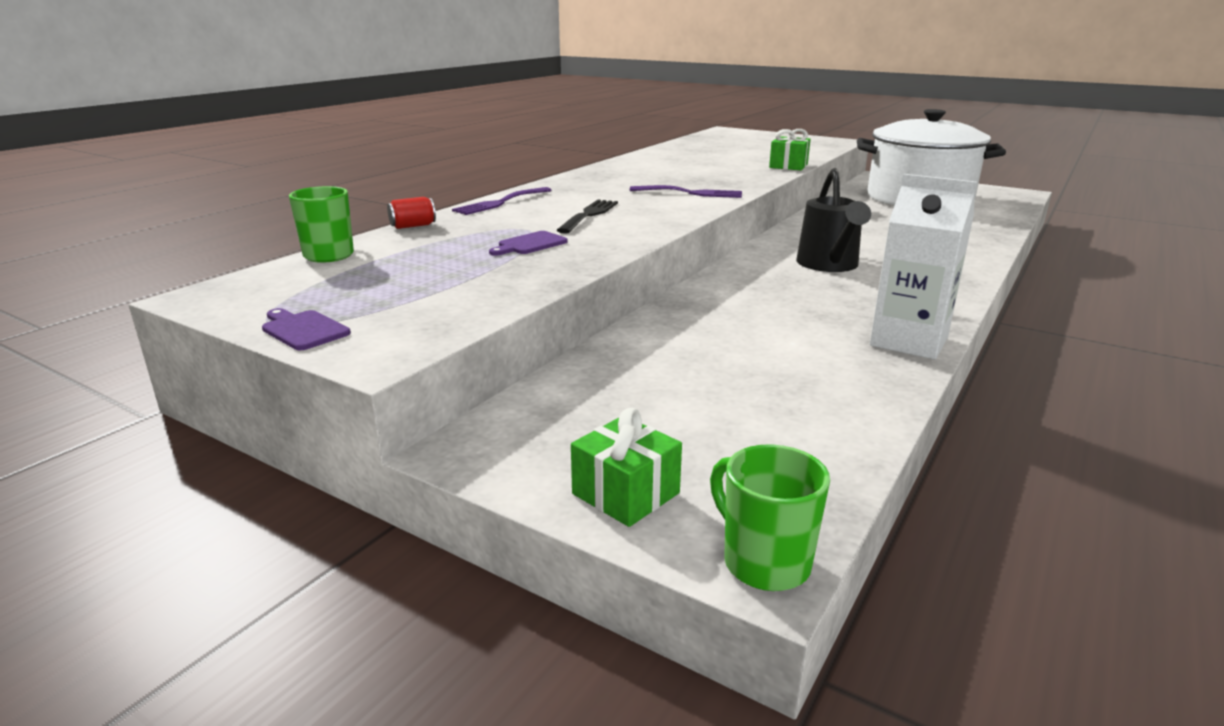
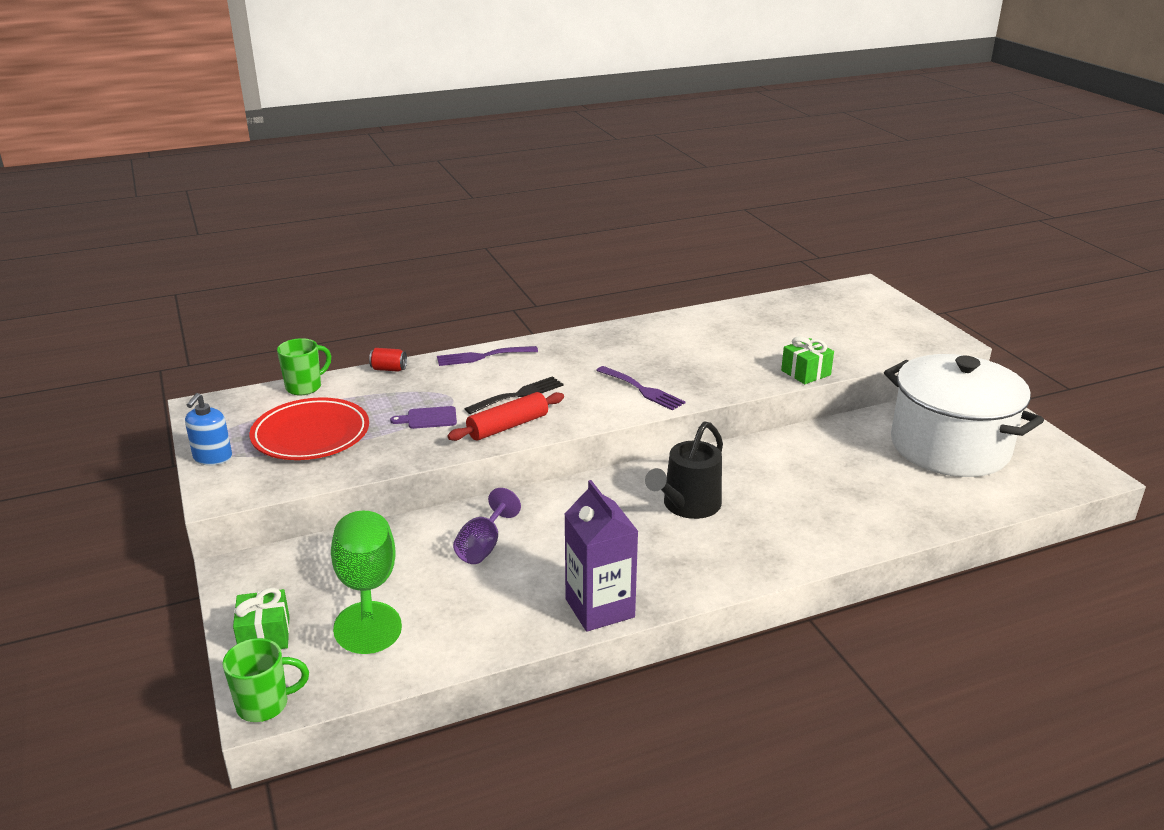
camera: 35 degrees right, 5 degrees up
(303, 330) = (212, 458): purple cutting board -> blue soap dispenser
(411, 283) = (311, 435): none -> red plate
(623, 232) = (508, 426): none -> red rolling pin
(670, 407) = (367, 590): none -> green goblet
(719, 336) = (483, 546): none -> purple goblet
(764, 562) = (265, 705): green mug -> green mug turned 75 degrees clockwise
(909, 341) = (599, 608): white carton -> purple carton

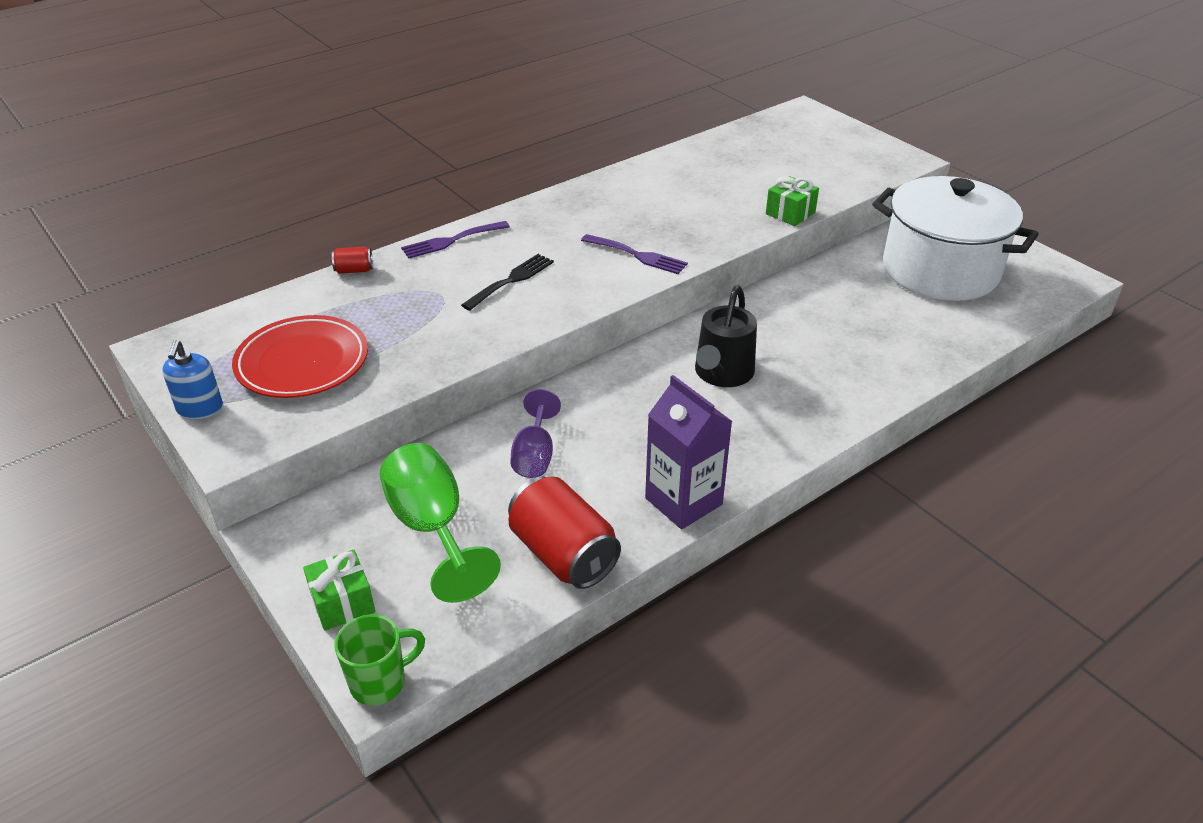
camera: 15 degrees left, 10 degrees up
(305, 387) = (268, 306): green mug -> none
(429, 418) = (426, 322): purple cutting board -> none
(469, 632) = (563, 554): none -> red can
(508, 426) = (517, 318): red rolling pin -> none

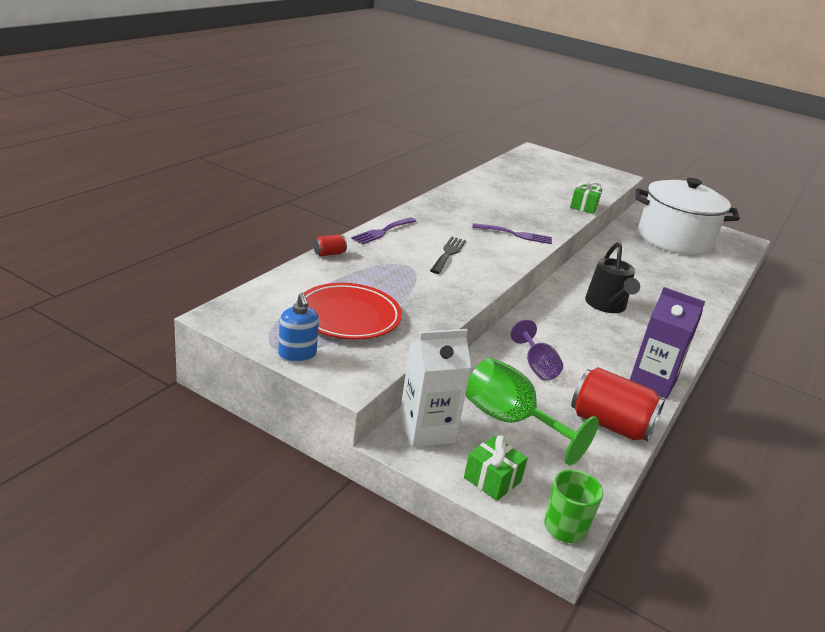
camera: 25 degrees left, 10 degrees down
(318, 523) = (426, 430): none -> white carton

